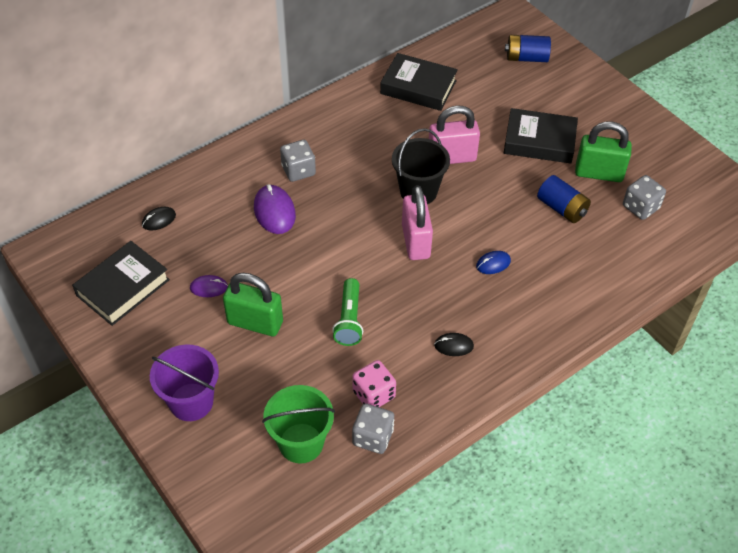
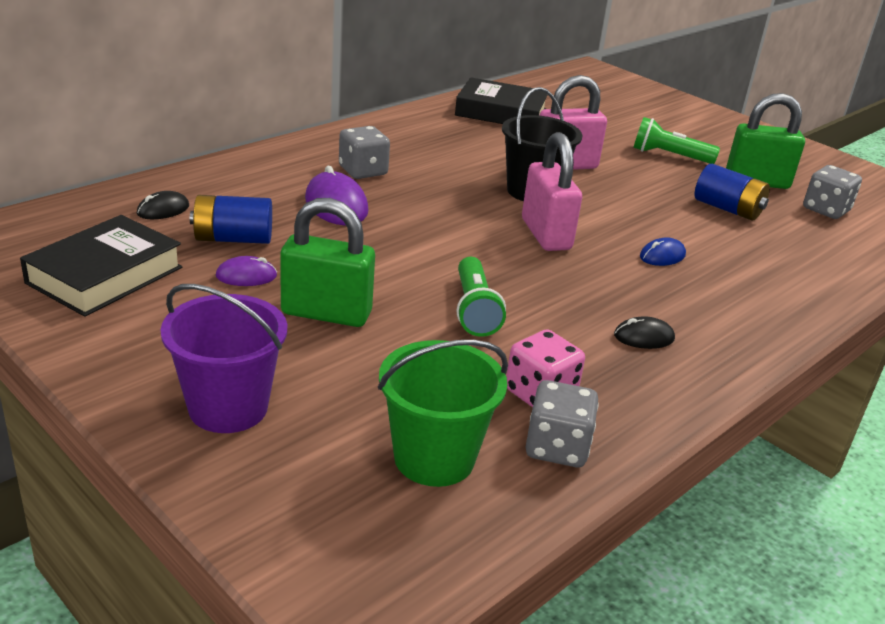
camera: 10 degrees left, 20 degrees down
(526, 58) = (622, 97): blue battery -> blue battery (233, 239)
(539, 141) = (669, 156): black book -> green flashlight

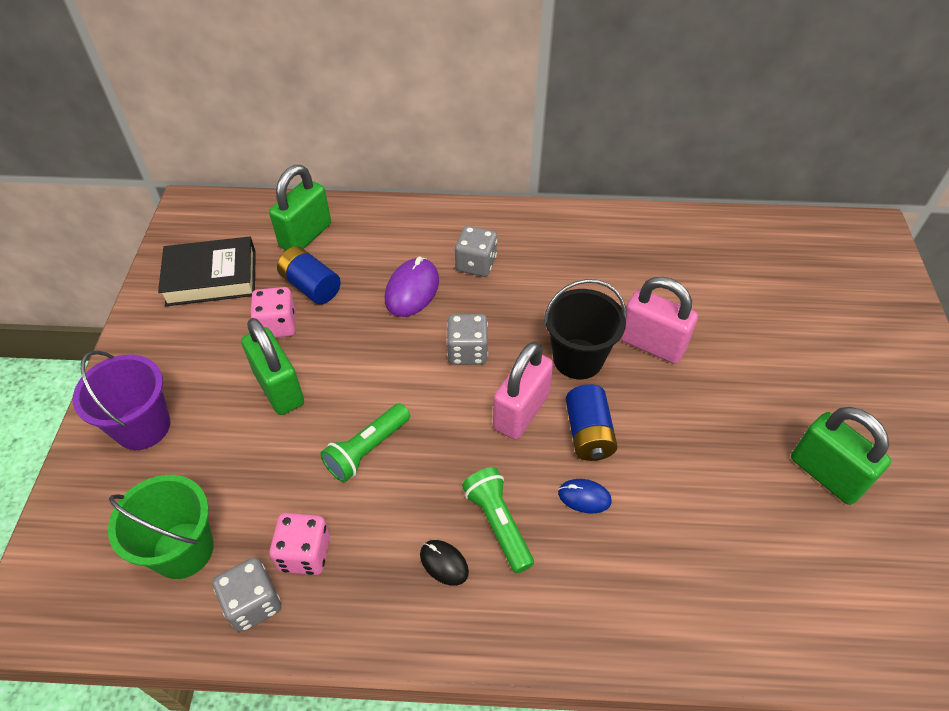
camera: 50 degrees right, 20 degrees up
(163, 210) = (305, 235): black mouse -> green padlock
(246, 276) = (277, 325): purple mouse -> pink dice
(501, 112) = (685, 250): black book -> none
(669, 156) = (778, 388): green flashlight -> green flashlight (498, 523)
(727, 209) = (735, 487): blue battery -> blue battery (588, 433)
(826, 210) = (849, 556): grey dice -> grey dice (467, 351)

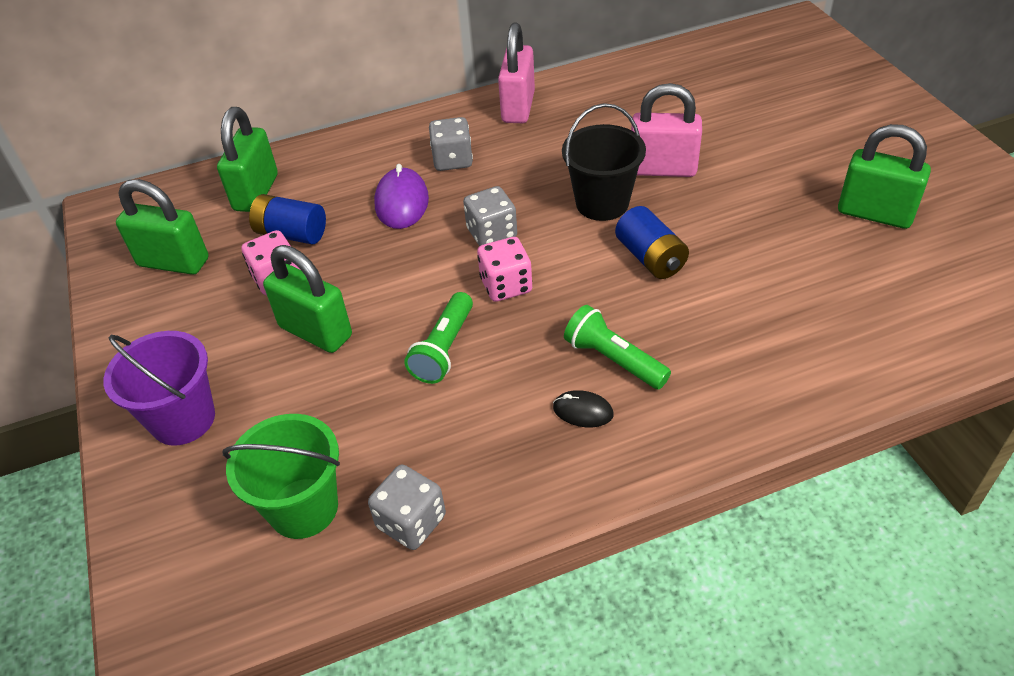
camera: 20 degrees left, 5 degrees down
(211, 277) = (173, 262): black book -> green padlock
(305, 553) = (437, 459): pink dice -> pink dice (506, 285)
(521, 411) = (576, 263): pink padlock -> pink padlock (518, 107)
(584, 497) = (679, 308): blue mouse -> none

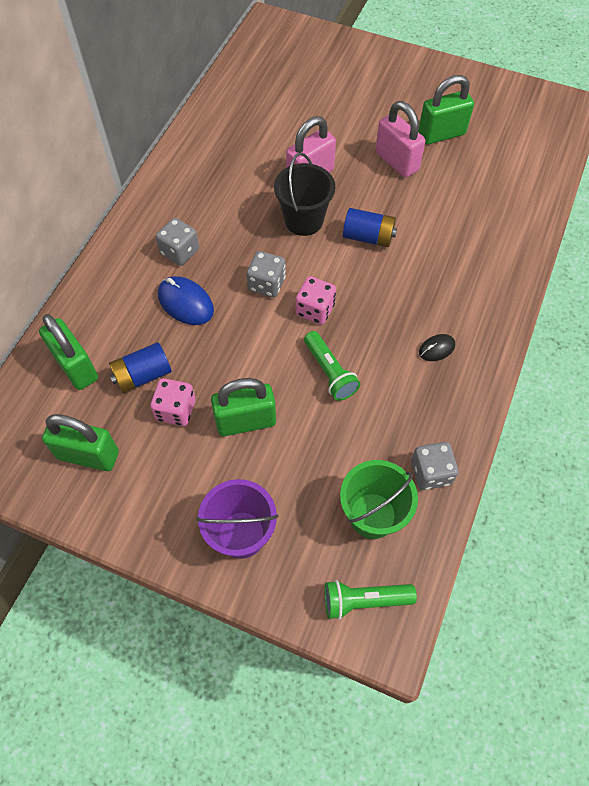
camera: 50 degrees left, 15 degrees up
(173, 262) = (88, 455): green padlock -> green padlock turned 45 degrees clockwise
(402, 202) = (185, 302): purple mouse -> blue mouse
(518, 107) = (173, 186): pink padlock -> pink padlock (396, 161)
(613, 359) = (418, 309): green flashlight -> green flashlight (364, 600)

